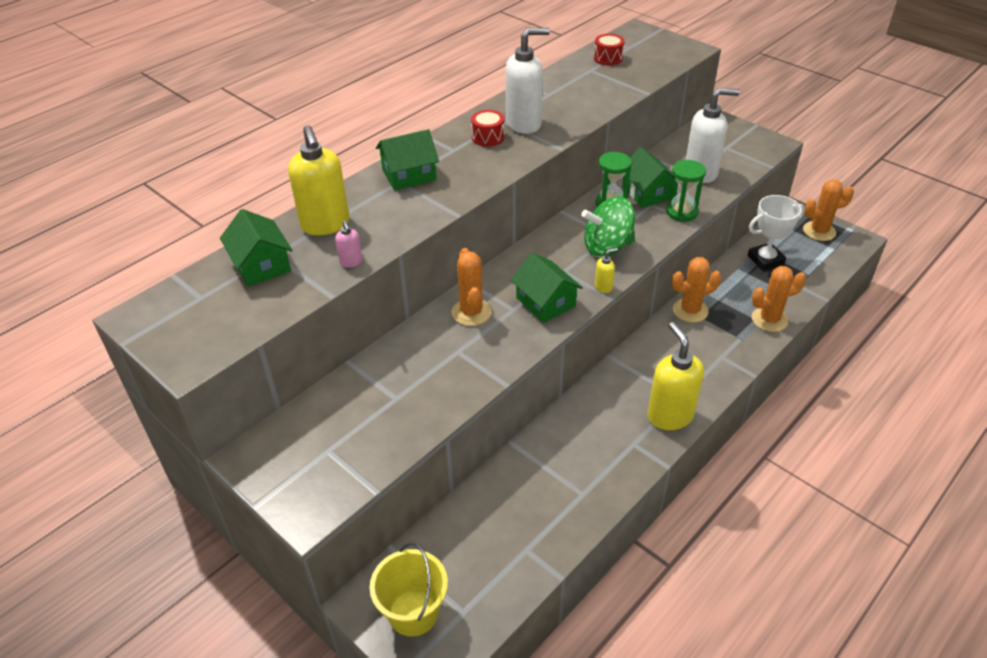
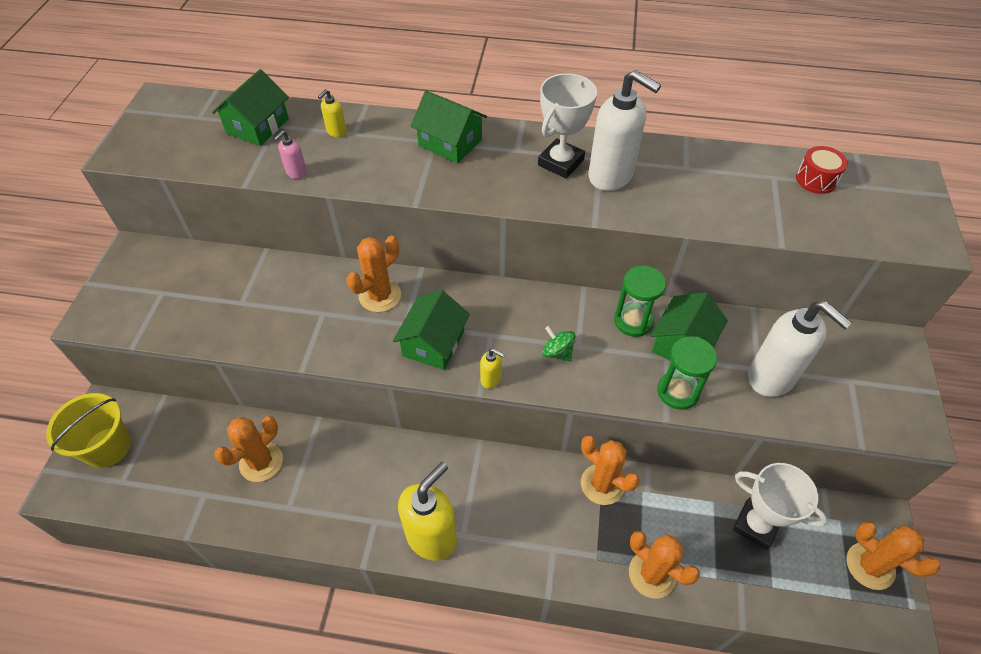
camera: 55 degrees right, 10 degrees up
(325, 225) = (336, 132): yellow soap dispenser -> yellow soap dispenser, size x0.44
(488, 137) = (560, 162): red drum -> white trophy
(524, 496) = (261, 462): none -> orange cactus
(607, 247) = (557, 352): green spinning top -> green spinning top, size x0.49

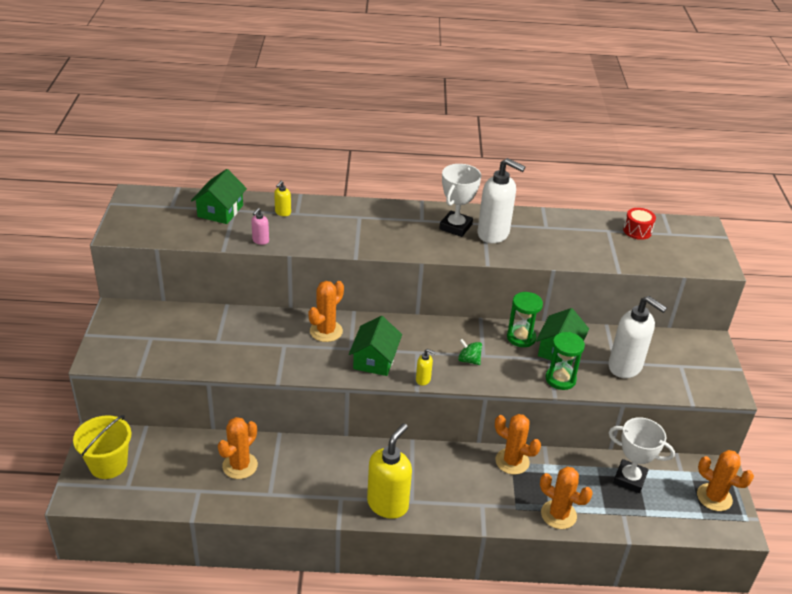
camera: 10 degrees left, 15 degrees down
(450, 142) = (371, 217): green house -> none

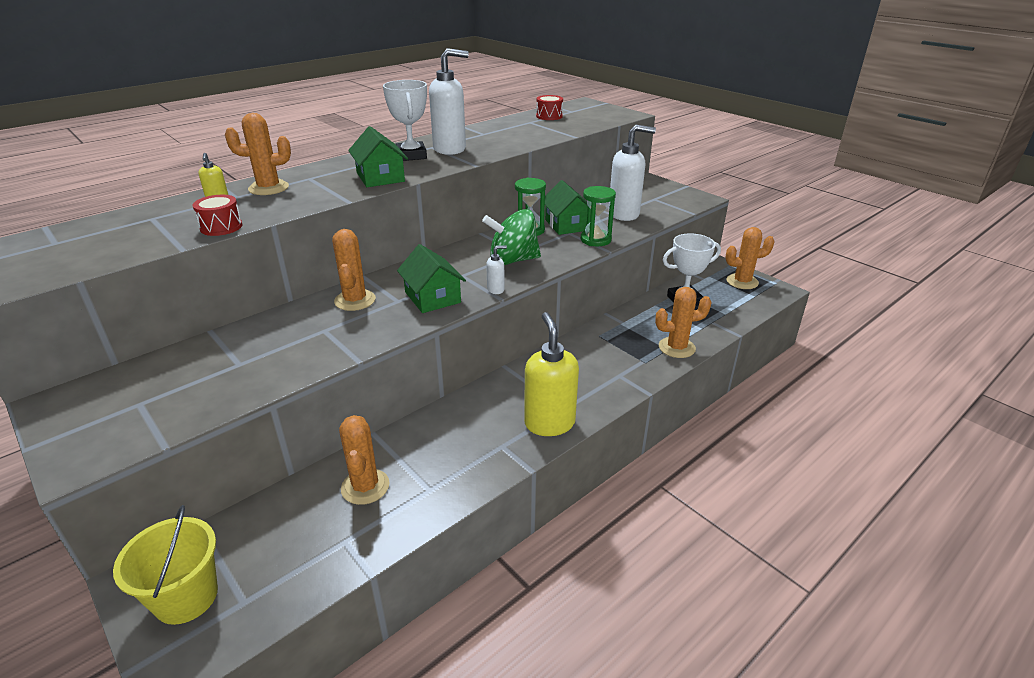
camera: 40 degrees left, 5 degrees down
(220, 211) = (133, 224): green house -> green house (380, 177)
(260, 241) = (221, 227): pink soap dispenser -> red drum
(423, 380) = (496, 289): yellow soap dispenser -> white soap dispenser
(469, 360) = (512, 260): green spinning top -> green spinning top, size x2.03
(512, 461) = (598, 335): orange cactus -> orange cactus (268, 188)

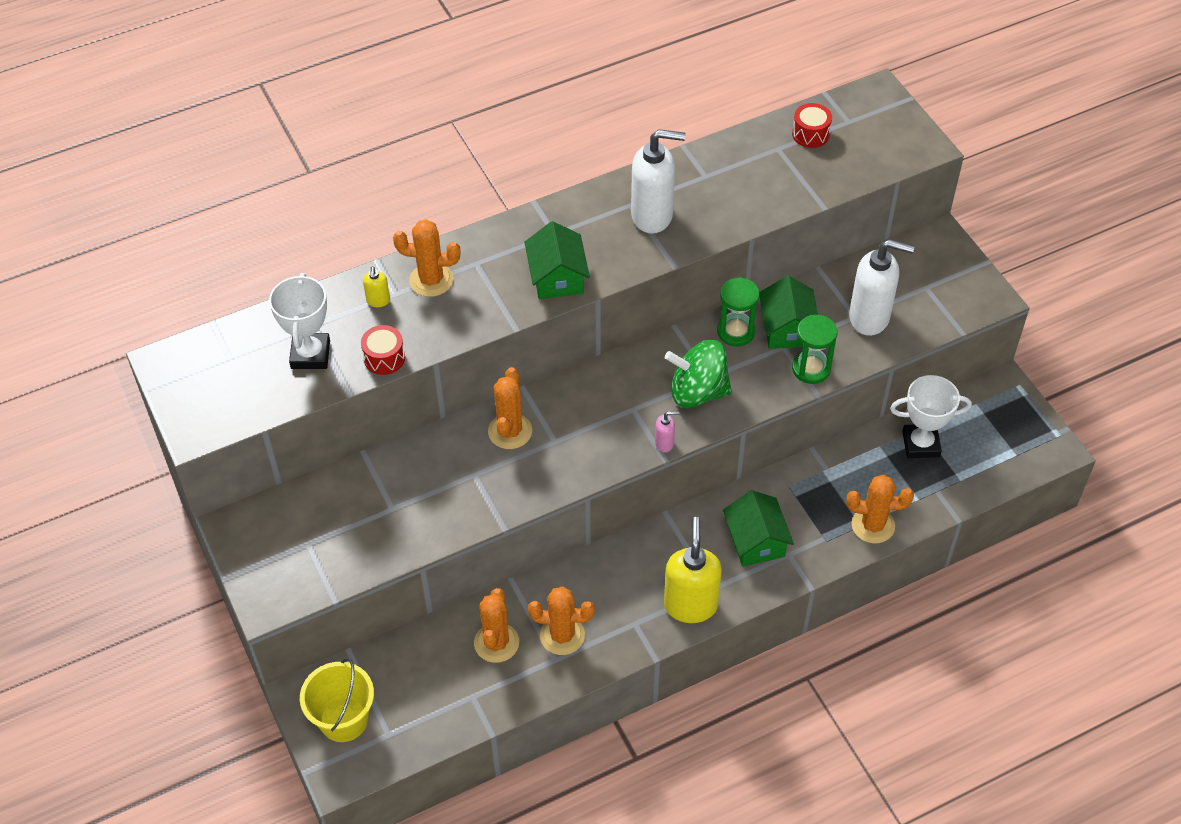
camera: 15 degrees right, 20 degrees up
(411, 155) = (601, 225): white trophy -> white trophy (310, 354)
(432, 297) = (593, 443): green house -> green house (756, 541)
(496, 289) = (664, 443): white soap dispenser -> pink soap dispenser
(742, 282) = (1015, 424): orange cactus -> orange cactus (562, 635)

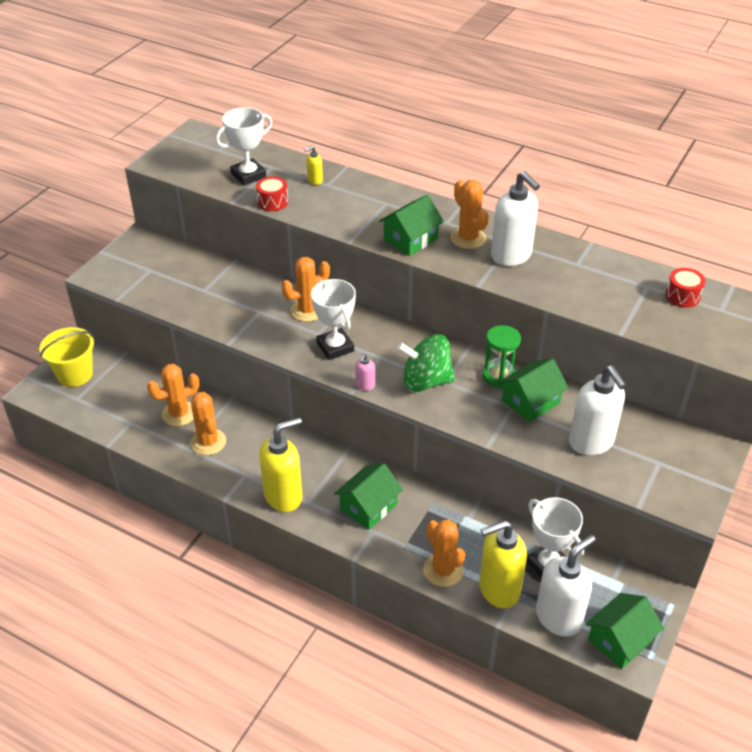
camera: 55 degrees right, 10 degrees down
(431, 280) = (352, 192): orange cactus -> orange cactus (468, 238)
(588, 438) = (335, 347): none -> white trophy
(664, 443) = (365, 385): pink soap dispenser -> pink soap dispenser turned 60 degrees clockwise
(697, 392) = (425, 381): green spinning top -> green spinning top turned 60 degrees counterclockwise
(811, 369) = (507, 431): green hourglass -> none
(922, 497) = (498, 590): none -> yellow soap dispenser
(979, 471) = (559, 617): none -> white soap dispenser
(1029, 444) = (620, 640): none -> green house

